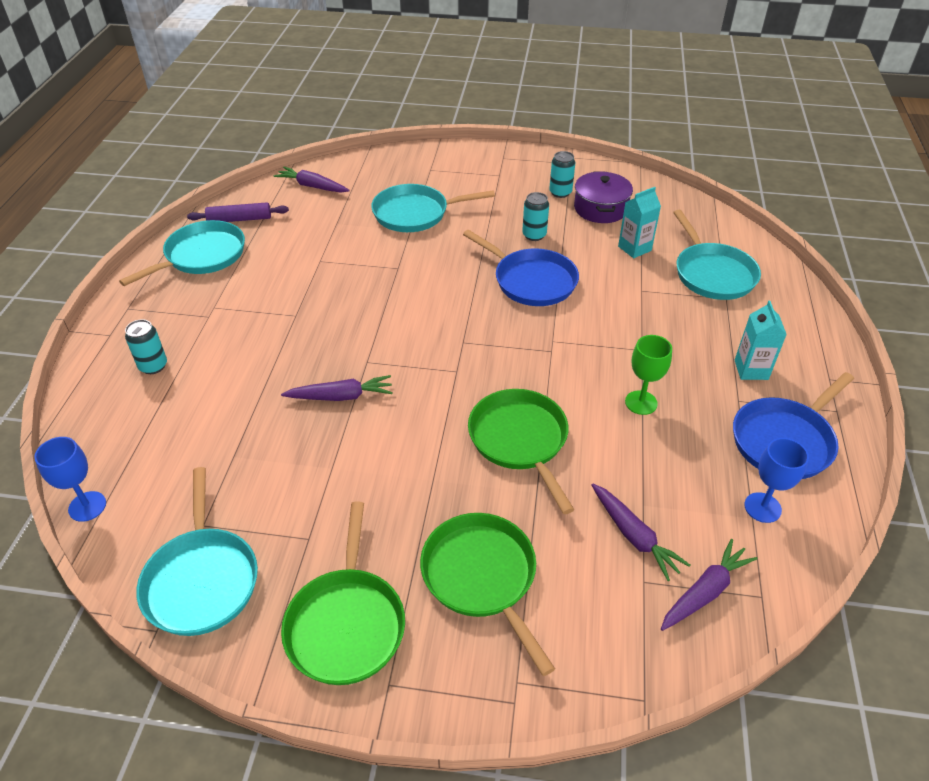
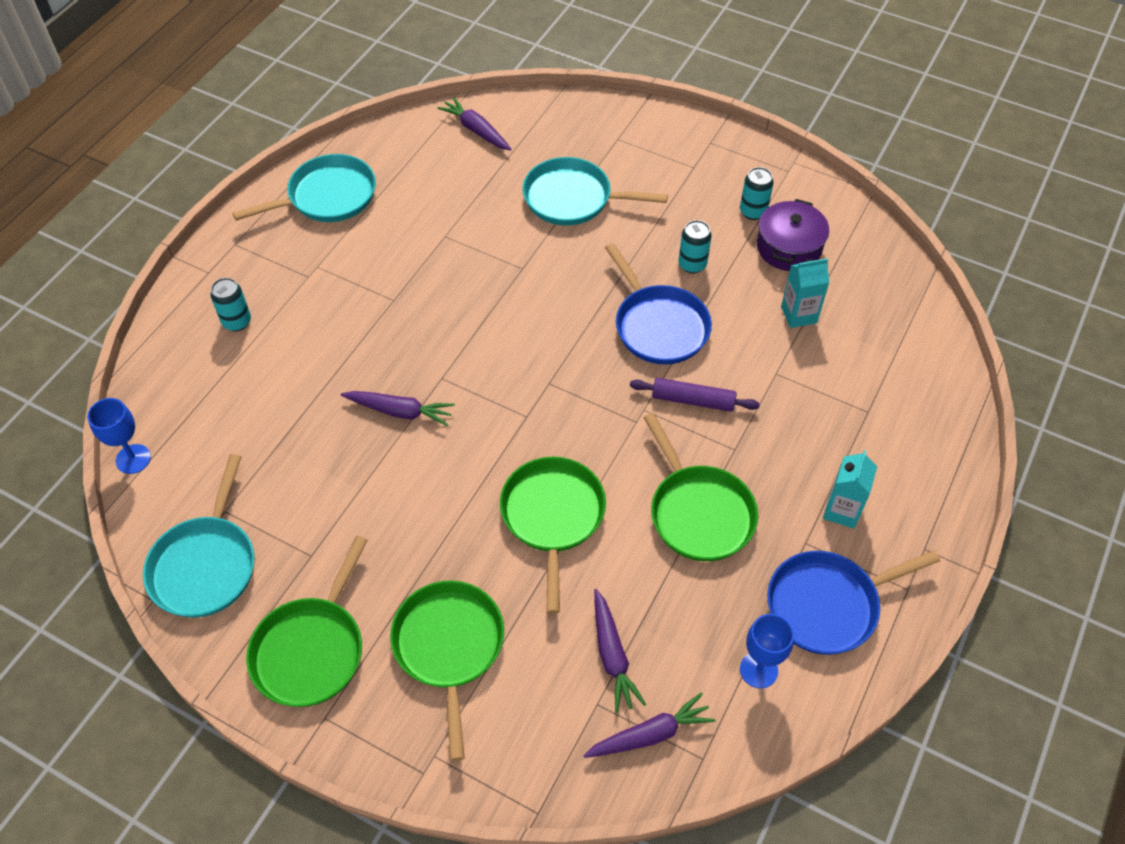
camera: 20 degrees right, 10 degrees up
(239, 219) = (382, 157): purple rolling pin -> purple rolling pin (693, 400)
(641, 402) = (699, 512): green goblet -> green pan
(712, 274) = (871, 374): turquoise pan -> none

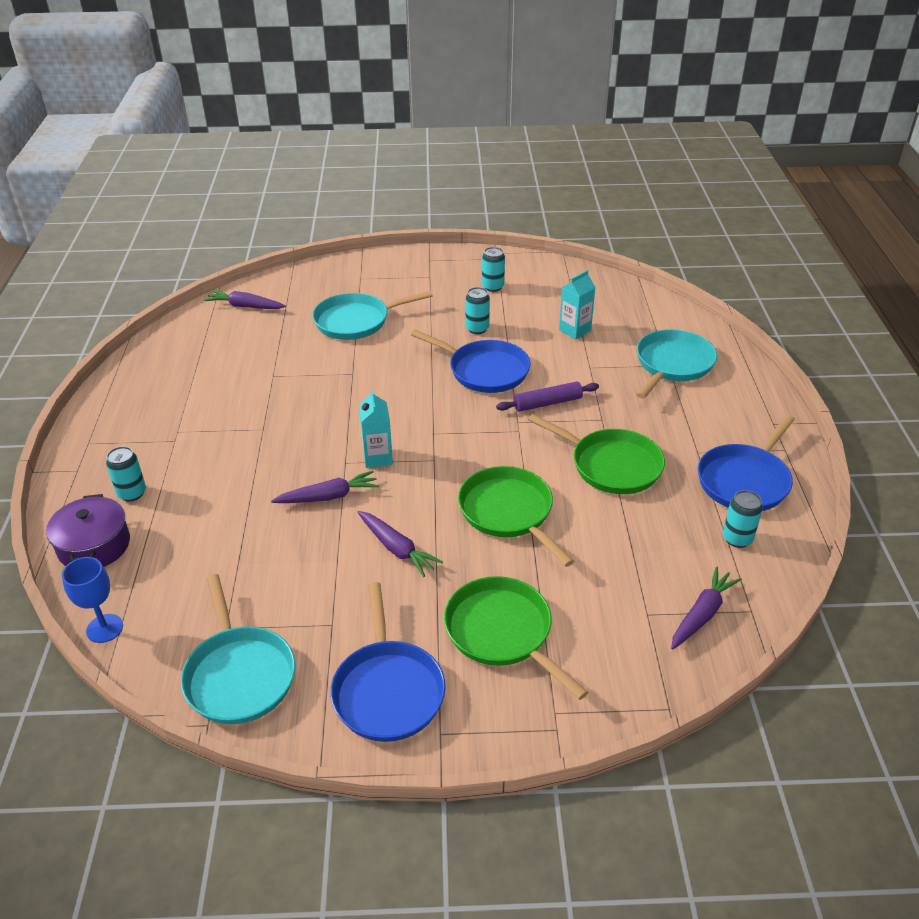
camera: 30 degrees left, 15 degrees down
(311, 650) = (388, 690): green pan -> blue pan
(327, 197) = (150, 385): turquoise pan -> turquoise pan (672, 364)
(612, 655) = (630, 578): purple carrot -> purple carrot (397, 548)
(758, 670) = (737, 538): blue goblet -> turquoise can
(789, 247) = (534, 297): purple pot -> purple pot (94, 545)
(842, 510) = (703, 424): turquoise carton -> turquoise carton (378, 457)

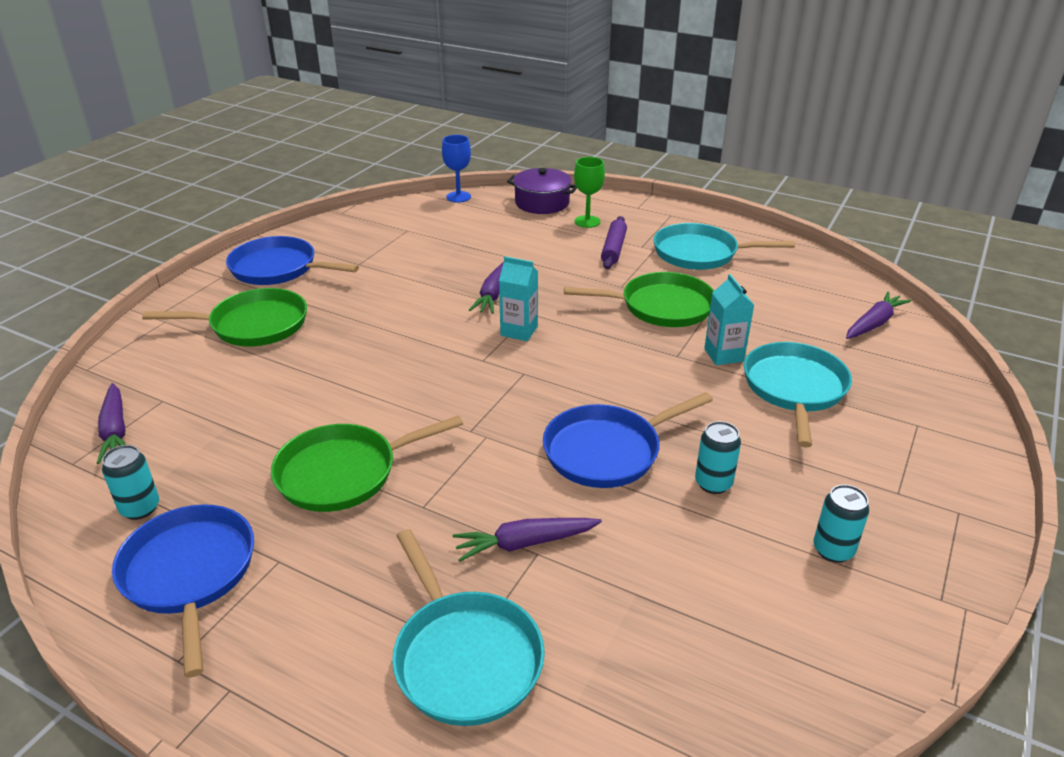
camera: 120 degrees right, 5 degrees down
(132, 493) = (587, 221): turquoise can -> green goblet
(239, 675) = (363, 227): turquoise pan -> turquoise pan (700, 253)
(397, 548) = (395, 307): purple carrot -> purple carrot (525, 543)
(508, 512) = (364, 376): green pan -> green pan (661, 307)
(547, 403) = (496, 475): purple rolling pin -> purple rolling pin (613, 249)
(575, 330) = (642, 586): turquoise carton -> turquoise carton (723, 355)

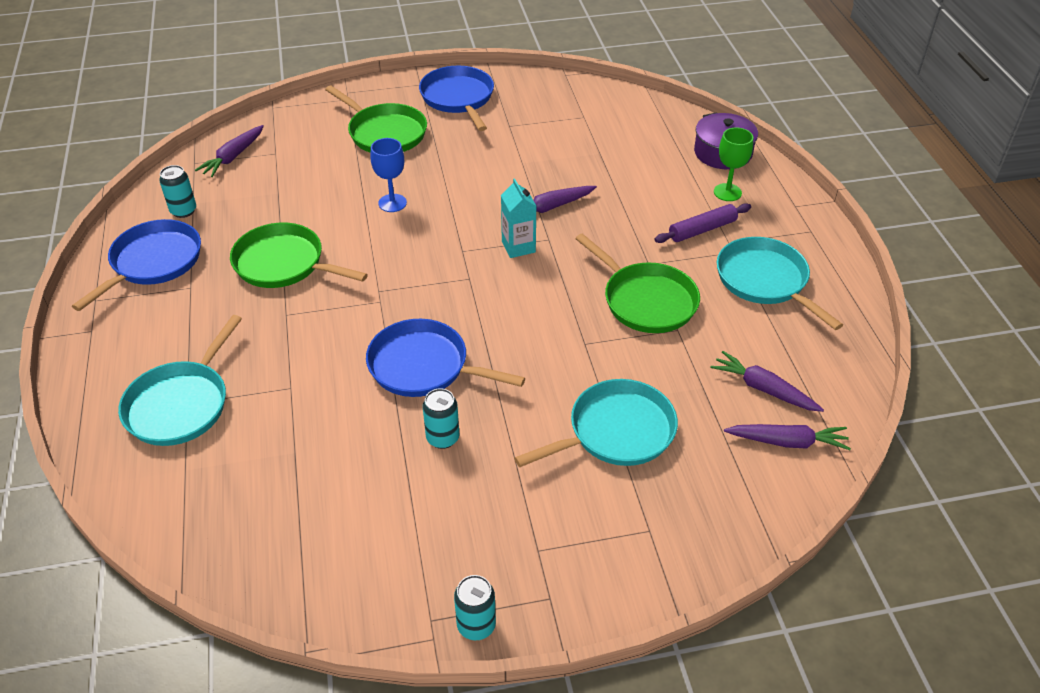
camera: 50 degrees right, 10 degrees up
(458, 197) = (668, 108): blue goblet -> blue goblet (392, 203)
(525, 543) = (294, 377): purple carrot -> purple carrot (763, 389)
(723, 355) = (617, 369): turquoise carton -> none
(833, 550) = (429, 536): turquoise can -> turquoise can (476, 625)

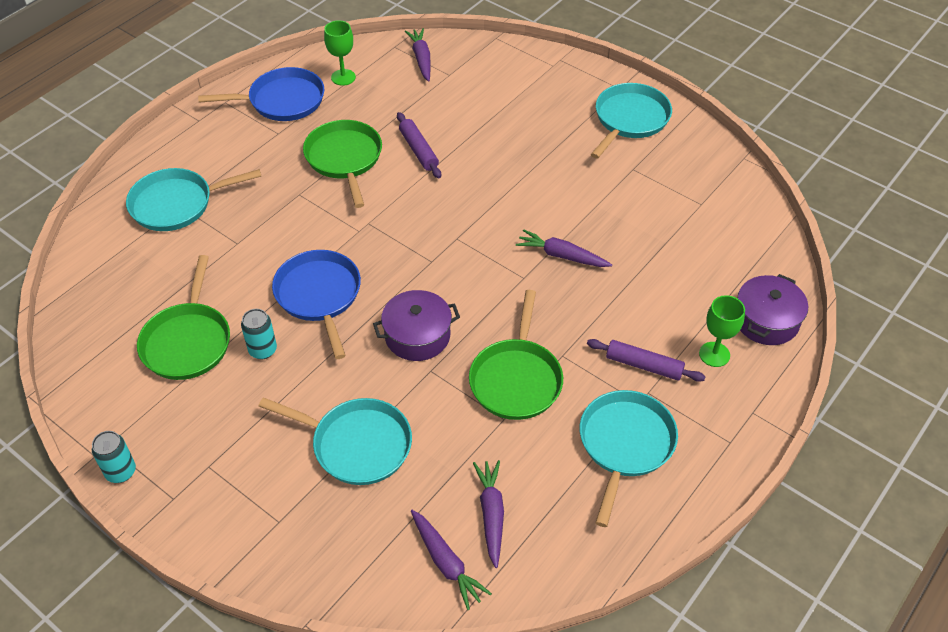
camera: 50 degrees right, 5 degrees up
(183, 211) = (343, 77): turquoise can -> green goblet
(233, 157) = (421, 59): purple carrot -> purple carrot turned 90 degrees clockwise
(336, 217) = (419, 150): none -> purple rolling pin
(384, 133) = (538, 110): green pan -> green pan (188, 341)
(392, 203) = (465, 167): blue goblet -> none
(458, 98) = (629, 119): blue pan -> turquoise pan
(518, 247) = (495, 266): turquoise carton -> none
(539, 330) = (417, 336): none -> purple pot

